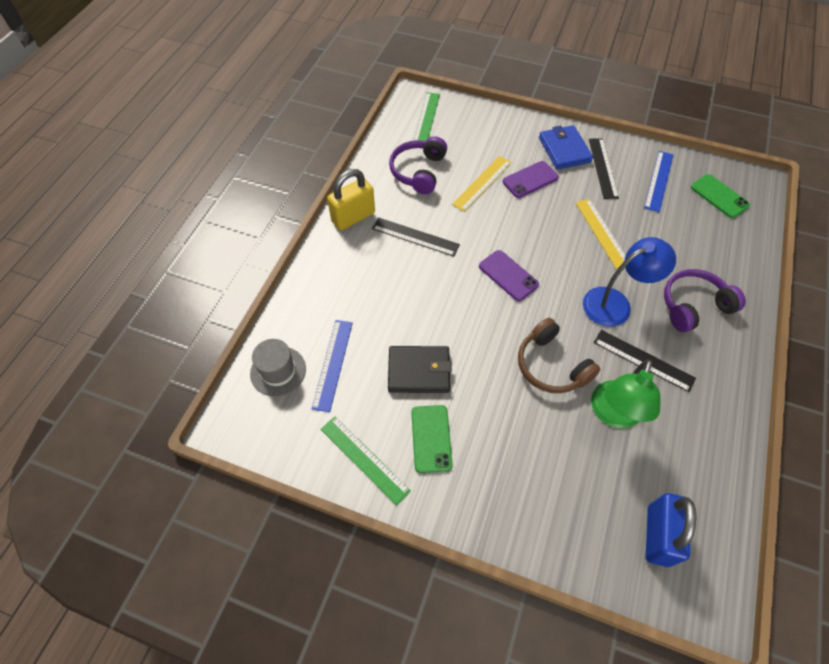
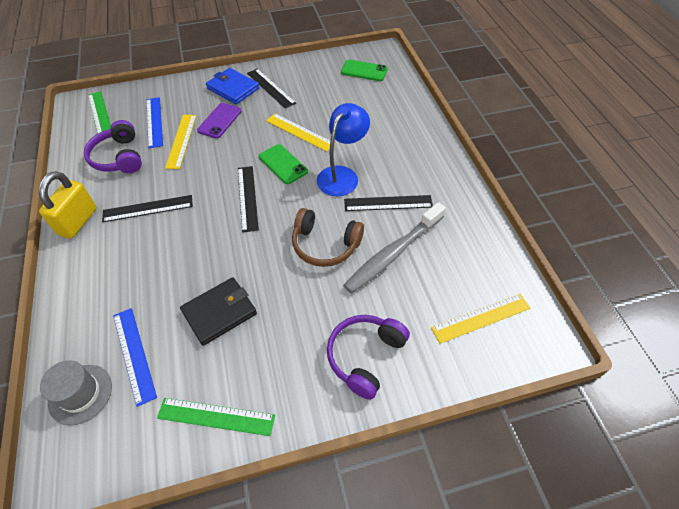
camera: 35 degrees left, 5 degrees down
(431, 438) = (265, 360): green phone -> green phone (283, 164)
(508, 275) = (247, 198): purple phone -> black ruler
(613, 414) = (393, 253): green lamp -> grey toothbrush
(658, 535) = (481, 318): blue padlock -> yellow ruler
(659, 181) = (317, 79): blue ruler -> blue ruler (154, 122)
(693, 305) = (396, 149): purple headphones -> purple headphones (365, 356)

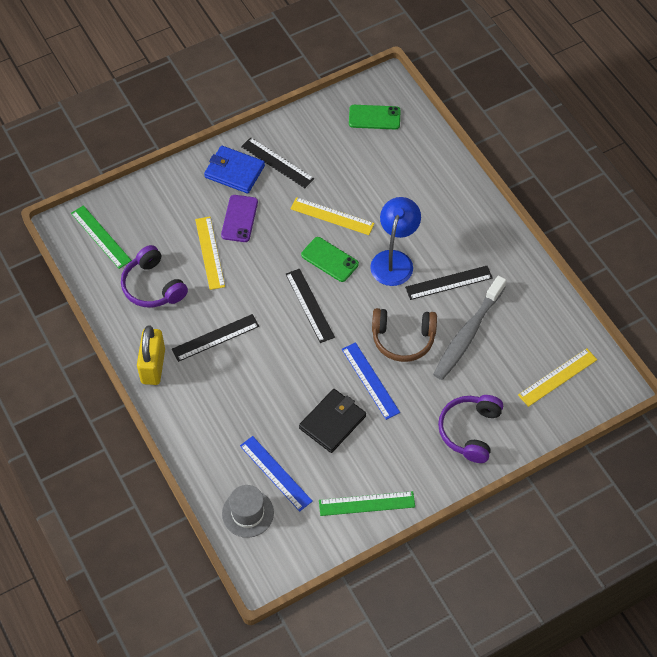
camera: 15 degrees left, 5 degrees up
(154, 122) = (167, 234): blue ruler -> blue ruler (370, 380)

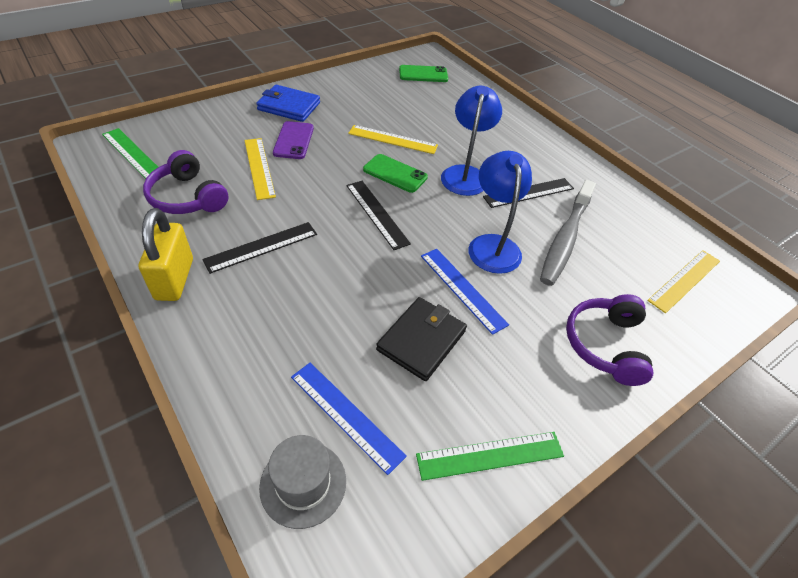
camera: 10 degrees left, 10 degrees down
(277, 163) = (332, 101): black ruler -> none
(403, 339) = (492, 245): brown headphones -> blue lamp

